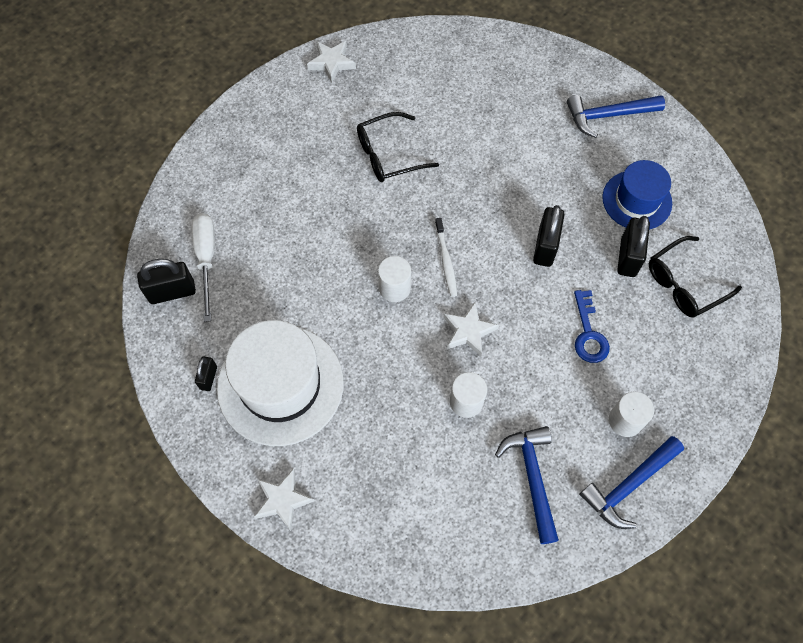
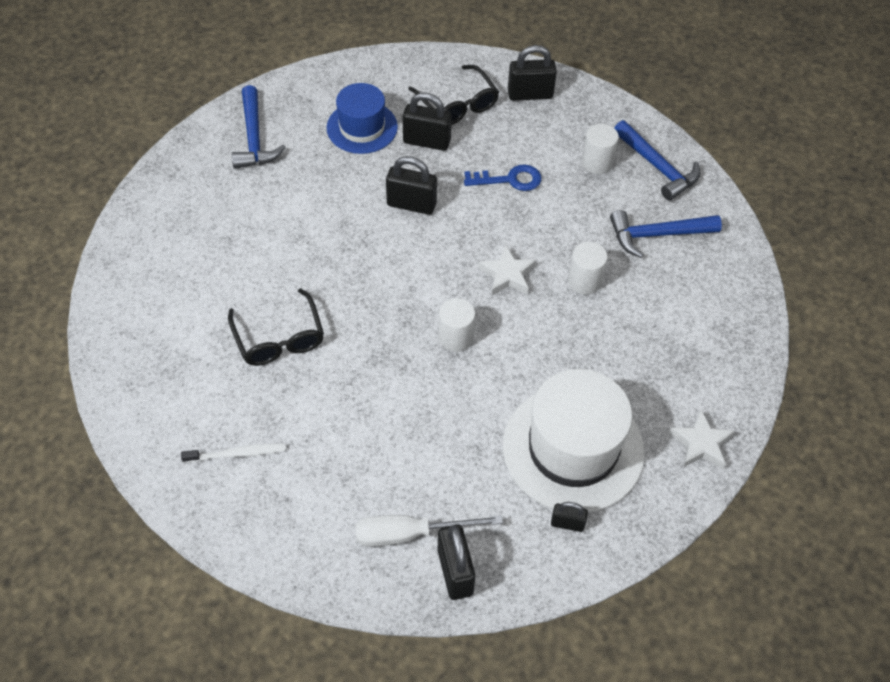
camera: 90 degrees left, 10 degrees down
(332, 63) = (128, 396): white star -> none
(446, 261) = (424, 290): white toothbrush -> white toothbrush (237, 454)
(714, 354) = (530, 94): none -> black padlock

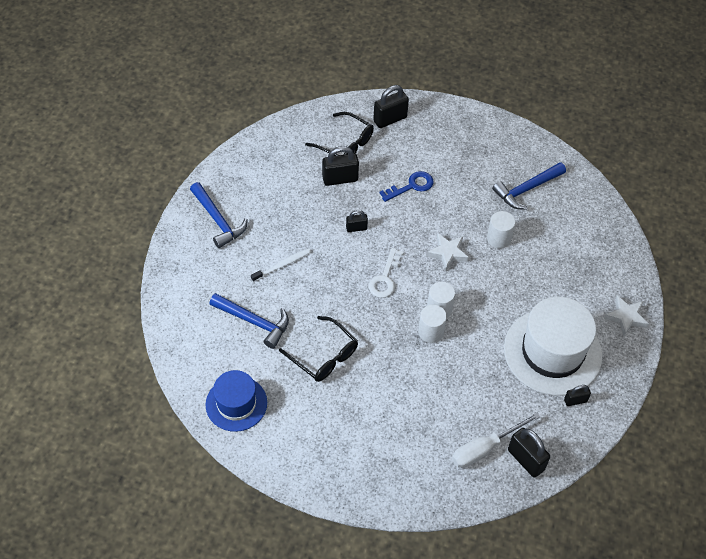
camera: 25 degrees left, 0 degrees up
(237, 454) = (344, 444): white toothbrush -> white toothbrush (282, 265)
(362, 127) = (289, 185): blue hat -> blue hat (236, 403)
(410, 275) = (385, 278): none -> white key
(411, 204) = (356, 228): black padlock -> black padlock, size x0.58
(597, 162) = (461, 153): white cylinder -> white cylinder (430, 332)
(658, 167) = (502, 142): blue hammer -> blue hammer (254, 322)

